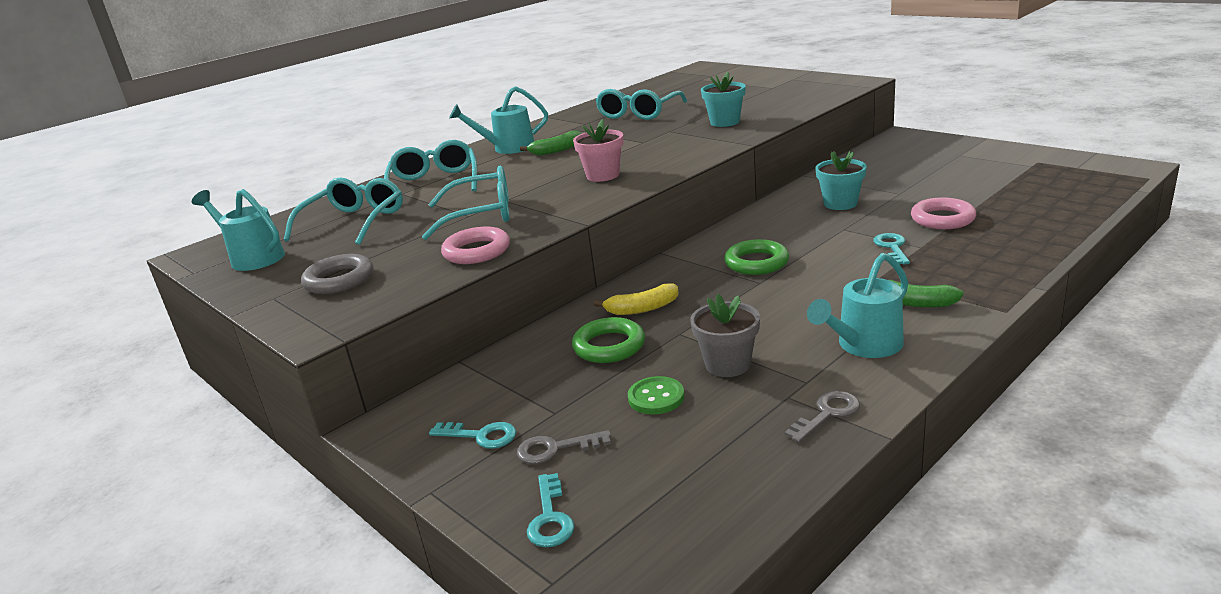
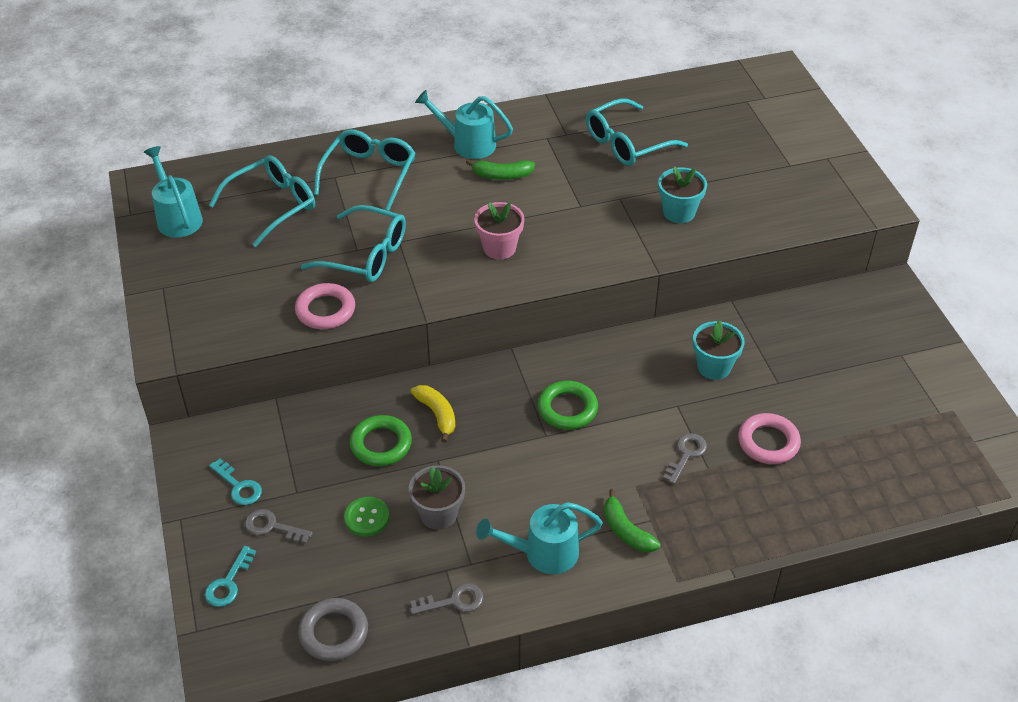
camera: 25 degrees right, 20 degrees up
(339, 280) = (215, 290): grey ring -> grey ring (334, 633)
(642, 309) = (437, 414): yellow banana -> yellow banana turned 135 degrees counterclockwise
(892, 247) = (686, 455): turquoise key -> grey key

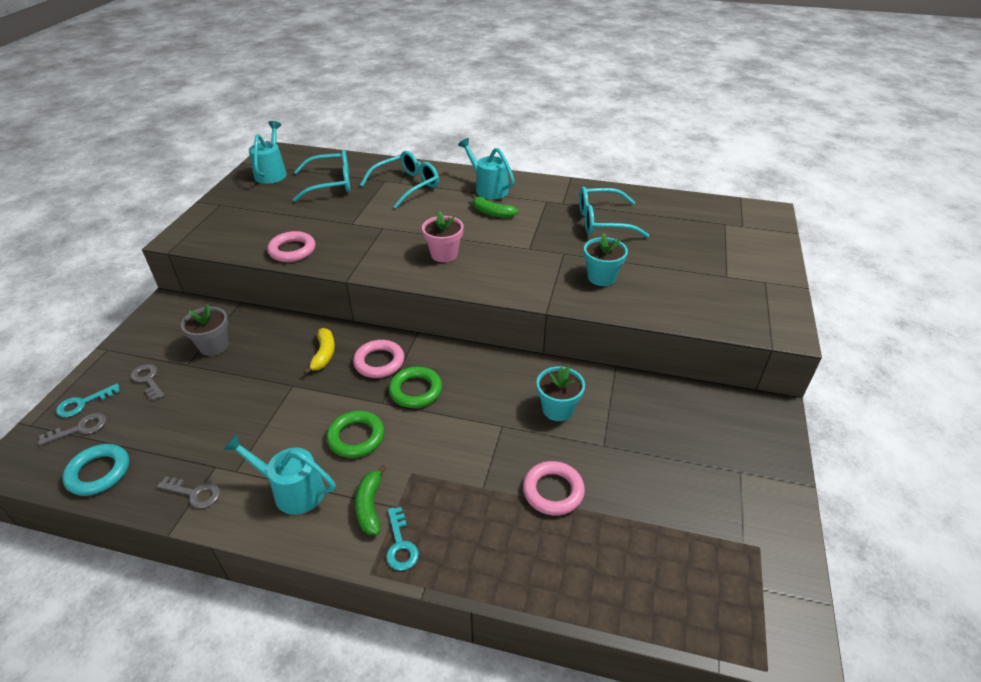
camera: 30 degrees right, 5 degrees down
(239, 486) = (160, 345): turquoise key -> turquoise key (400, 545)
(334, 633) = (99, 472): grey ring -> turquoise ring
(366, 255) = (353, 228): turquoise glasses -> none
(367, 518) = (207, 402): green button -> none
(381, 444) = (269, 358): green ring -> green ring (356, 437)
(438, 514) = (253, 423): grey flower pot -> grey flower pot (214, 346)
(503, 396) = (379, 362): none -> pink ring
(686, 455) = (474, 468): grey key -> grey key (80, 428)

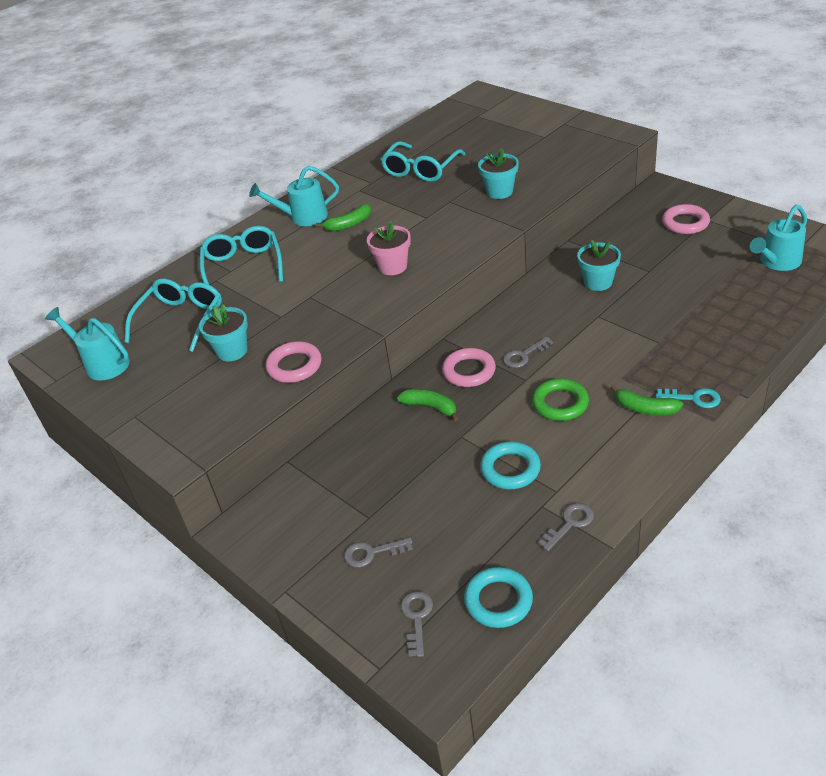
camera: 55 degrees left, 0 degrees up
(83, 403) = (373, 615): turquoise key -> none
(214, 346) = (353, 491): grey flower pot -> none
(258, 430) = (510, 469): none -> turquoise ring
(291, 490) = (602, 455): turquoise watering can -> turquoise watering can (776, 262)
(302, 217) = (232, 351): none -> turquoise flower pot
(324, 355) = (430, 407): yellow banana -> green banana
(416, 390) = (524, 355): green ring -> grey key
(553, 491) = (680, 307): pink ring -> pink ring (685, 223)

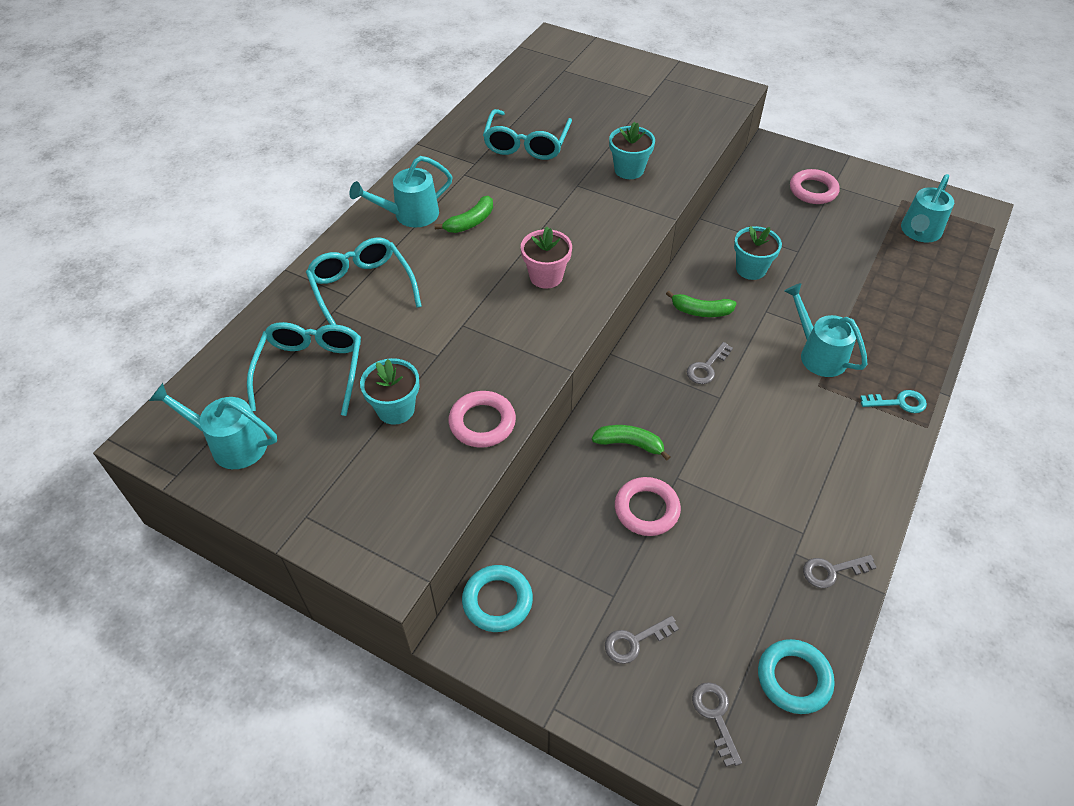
camera: 20 degrees left, 10 degrees up
(469, 371) = (655, 393): pink ring -> pink ring (646, 509)
(510, 469) = (745, 512): turquoise ring -> turquoise ring (497, 601)
(560, 403) = (767, 423): green ring -> none
(570, 524) = (832, 571): grey key -> grey key turned 135 degrees counterclockwise
(632, 353) = (817, 354): none -> turquoise watering can
(645, 408) = (855, 420): green banana -> green banana (701, 311)

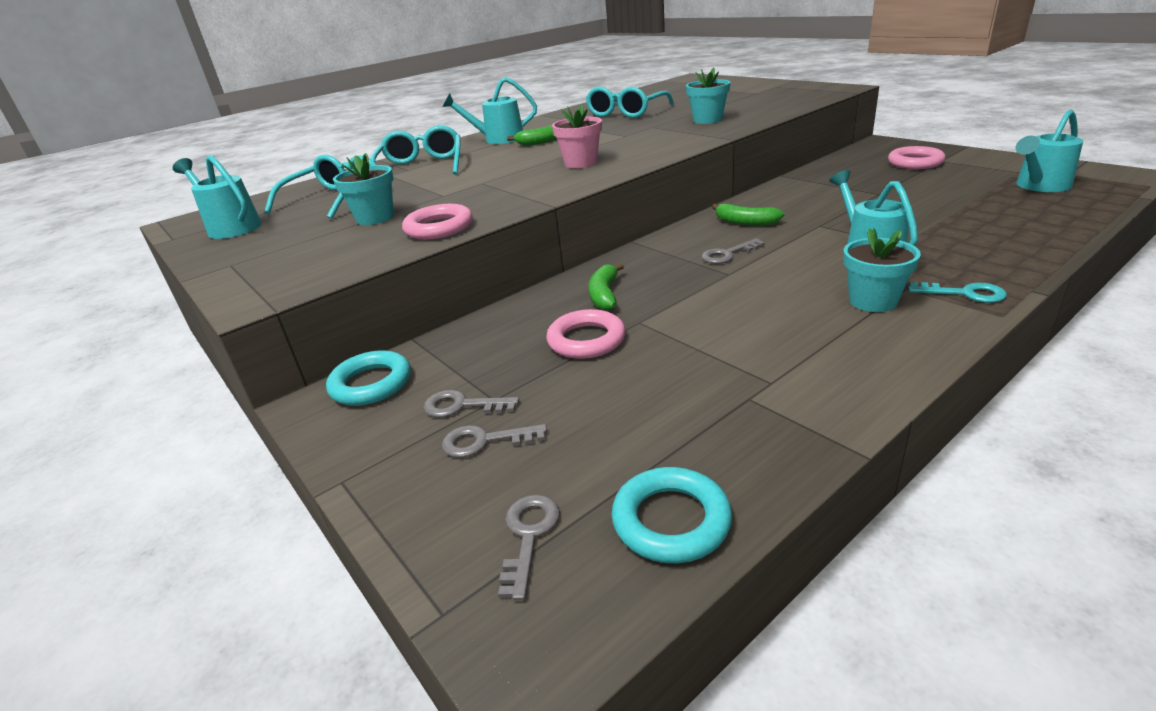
camera: 25 degrees right, 20 degrees down
(629, 444) = (605, 295): green banana -> green banana turned 120 degrees counterclockwise
(751, 269) = (817, 201): turquoise flower pot -> turquoise flower pot (873, 301)
(832, 571) = (794, 422): grey key -> grey key (462, 406)

